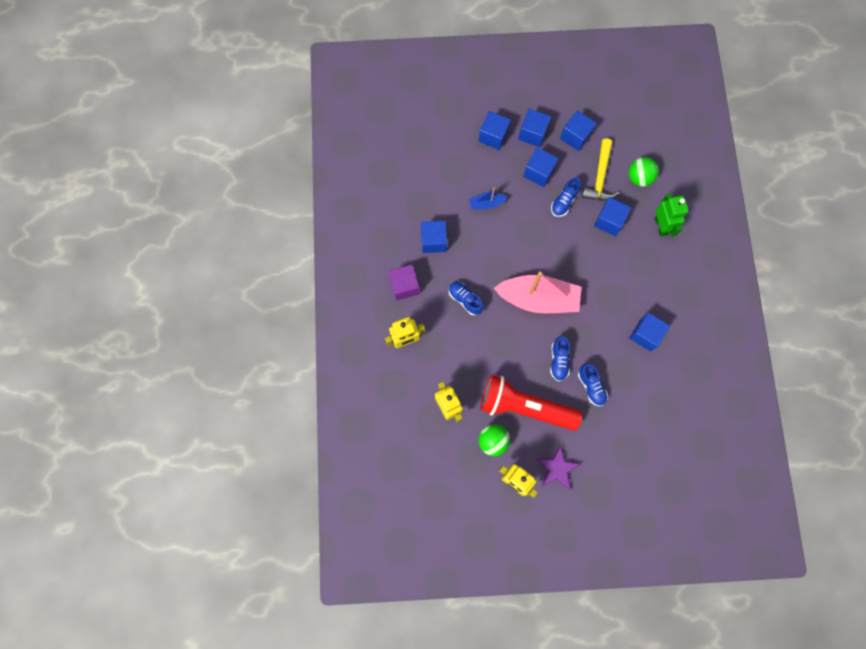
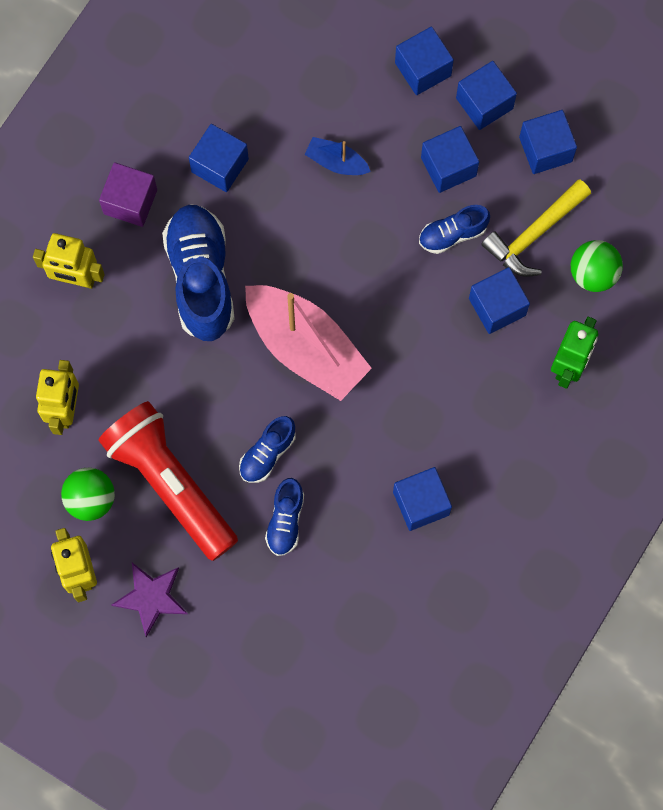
camera: 35 degrees right, 0 degrees up
(465, 299) = (201, 278): blue shoe -> blue shoe, size x1.93

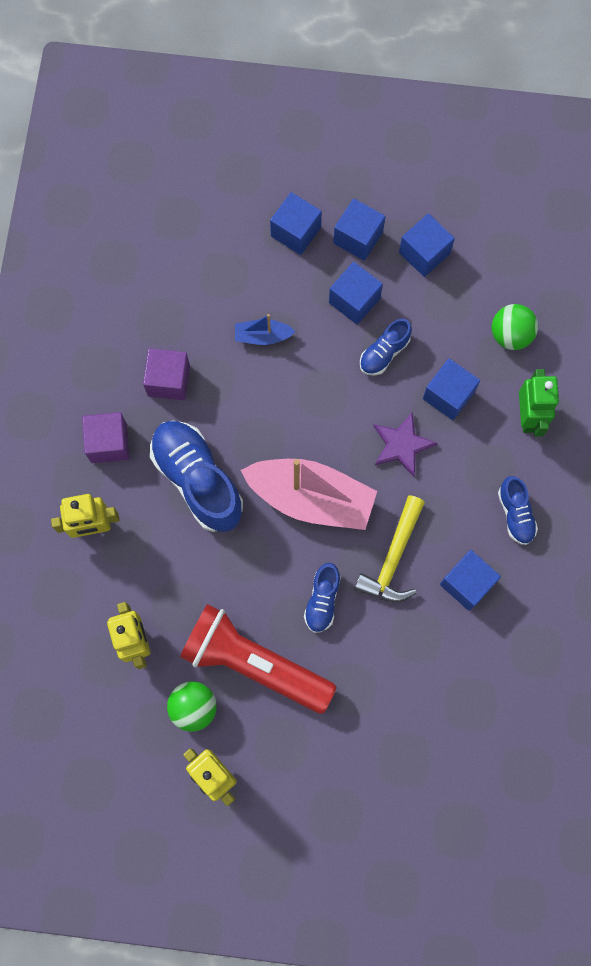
camera: 25 degrees left, 0 degrees up
(151, 597) = (284, 767): purple star -> purple star (402, 445)
(220, 165) = (169, 380): blue cube -> purple cube
(285, 521) = (364, 650): blue shoe -> blue shoe (515, 514)
(534, 234) = (448, 324): yellow hammer -> yellow hammer (393, 558)

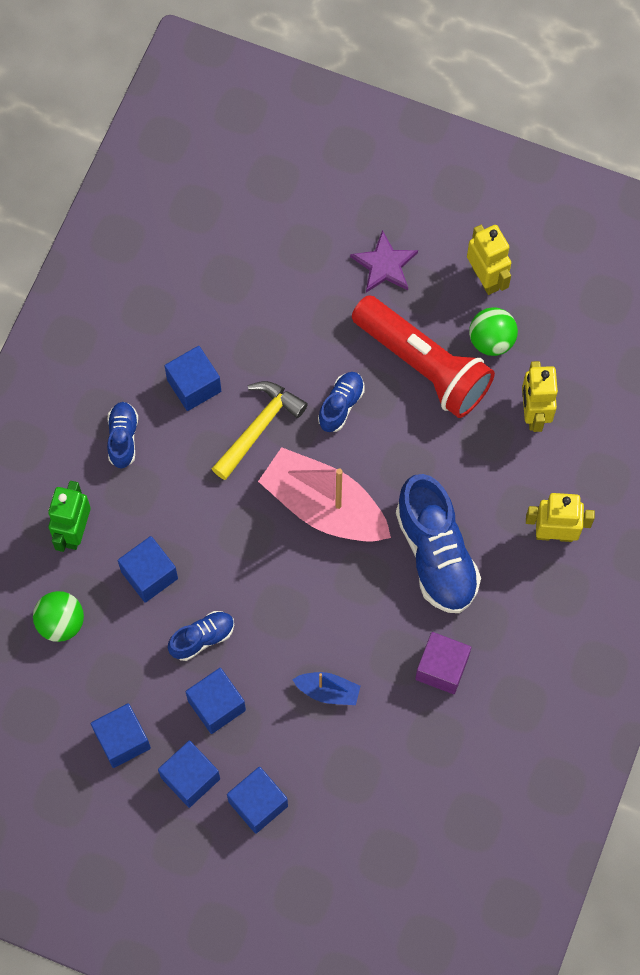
camera: 165 degrees left, 5 degrees down
(109, 443) = (520, 617): purple cube -> none
(402, 445) = (215, 536): purple star -> purple star (384, 265)

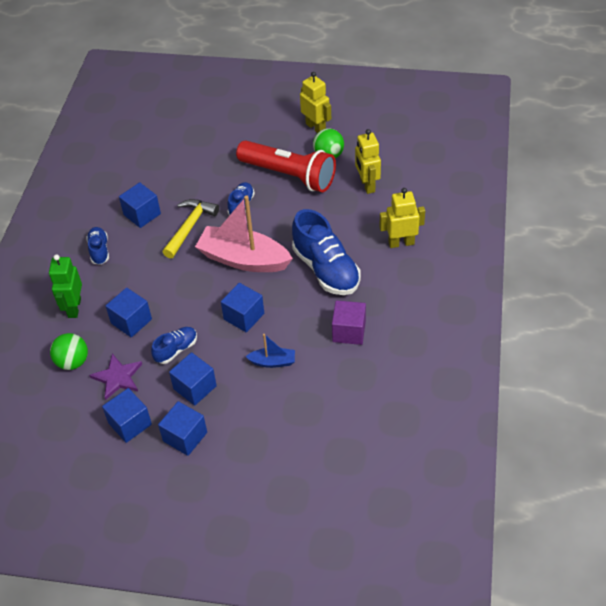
camera: 10 degrees left, 20 degrees down
(258, 804) = (239, 442): blue cube -> blue cube (244, 316)
(384, 265) = (251, 133): purple star -> purple star (118, 377)

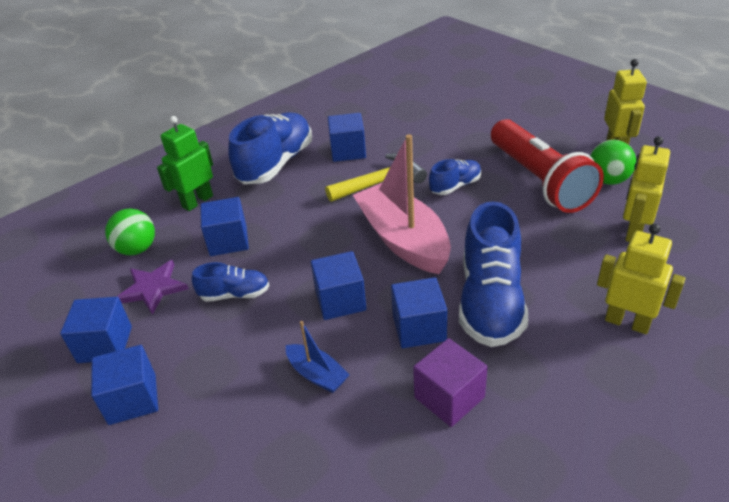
camera: 40 degrees right, 10 degrees down
(99, 251) = (276, 164): blue shoe -> blue shoe, size x1.93
(195, 387) = (206, 348): blue cube -> blue cube (419, 328)

